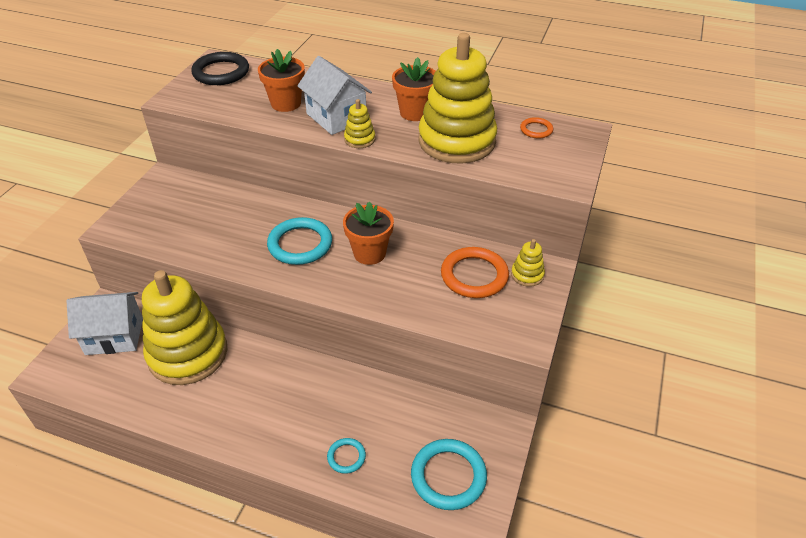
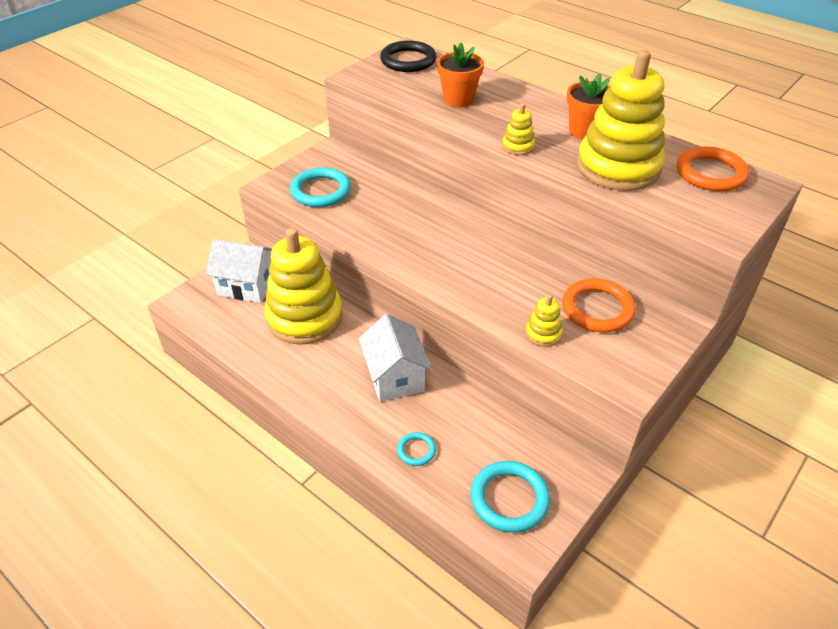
camera: 20 degrees right, 0 degrees up
(300, 244) = (433, 238): turquoise ring -> turquoise ring (321, 191)
(336, 117) = (503, 121): white house -> white house (395, 377)
(369, 253) = (498, 262): orange flower pot -> none
(527, 275) = (655, 322): yellow stacking toy -> yellow stacking toy (543, 334)
(536, 130) = (711, 173): orange ring -> orange ring, size x1.92

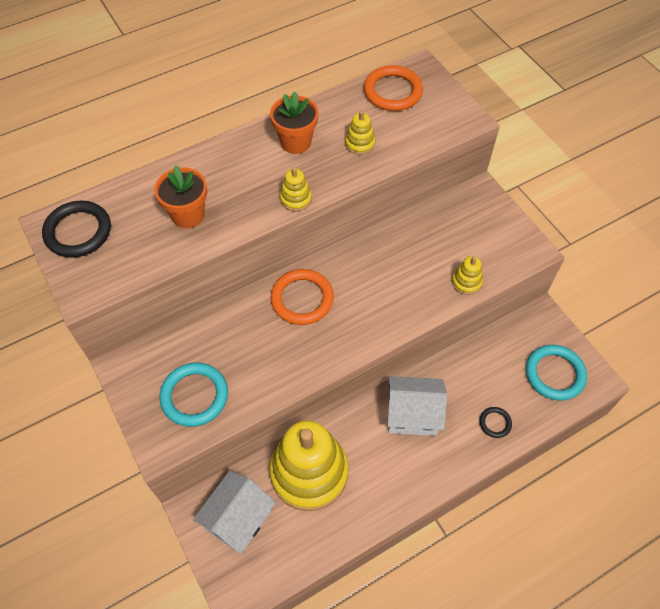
camera: 70 degrees left, 15 degrees up
(416, 450) = (495, 423): turquoise ring -> black ring
(597, 309) = (451, 235): orange ring -> orange ring (302, 299)
(618, 167) = (360, 143): yellow stacking toy -> yellow stacking toy, size x0.40

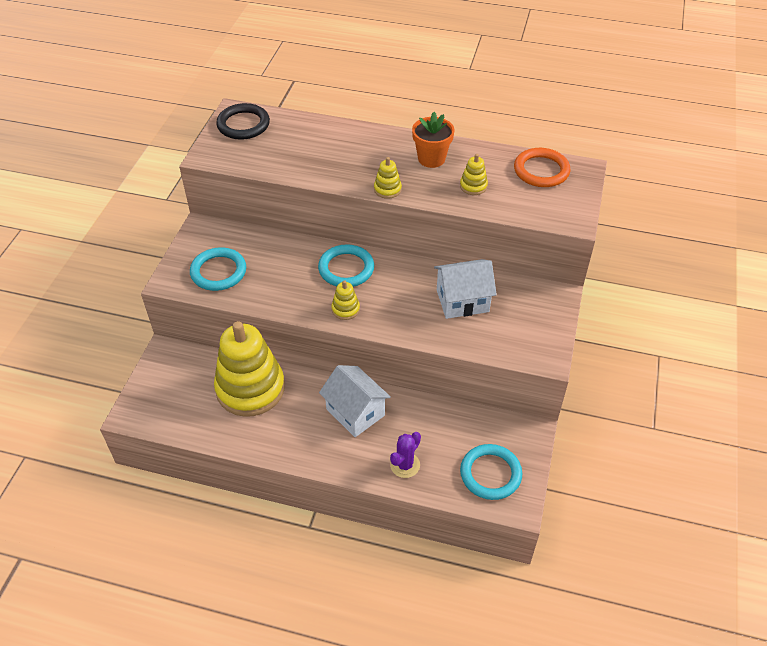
camera: 45 degrees right, 10 degrees down
(188, 215) = (312, 155): orange flower pot -> none
(238, 519) = (181, 377): white house -> white house (462, 301)
(302, 299) = (346, 269): orange ring -> turquoise ring
(466, 282) = (469, 340): yellow stacking toy -> yellow stacking toy (345, 309)
(495, 423) = (405, 465): black ring -> purple cactus

